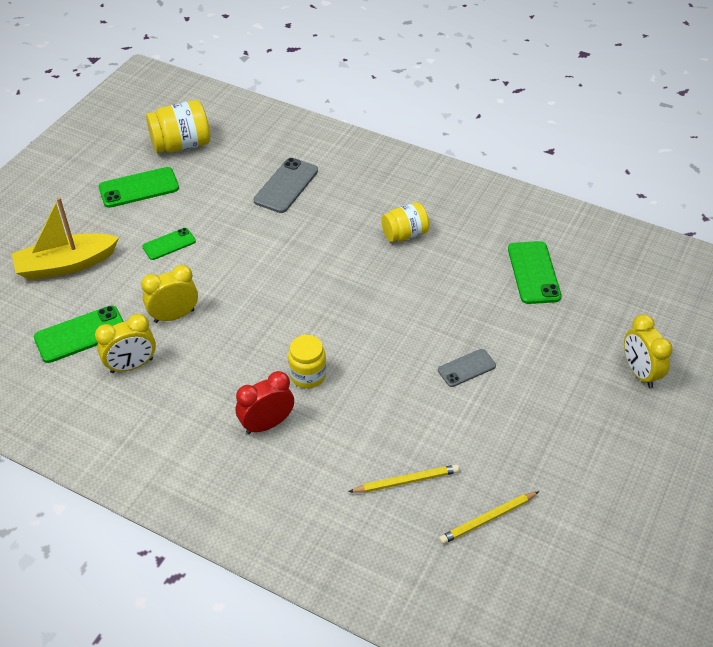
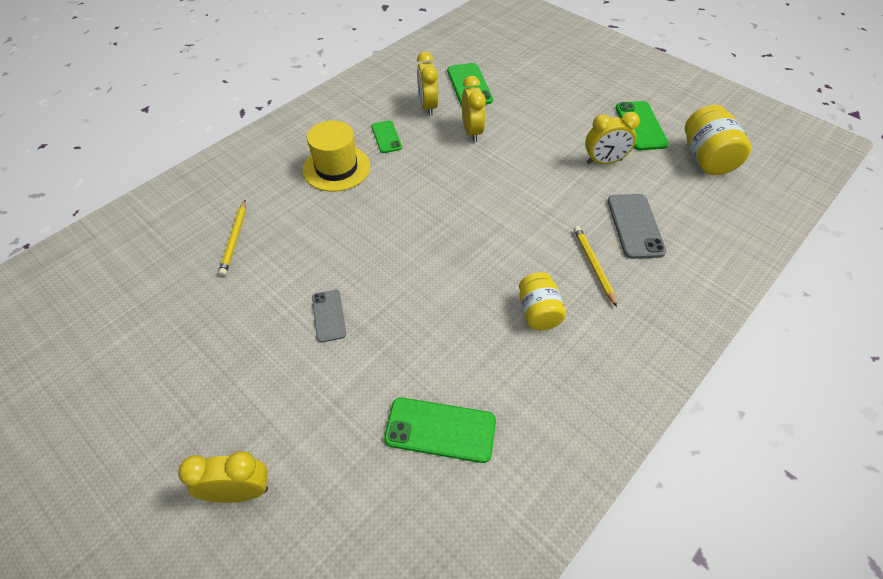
camera: 105 degrees right, 5 degrees up
(66, 265) = (547, 82): yellow boat -> none
(169, 244) = (560, 137): green phone -> green phone (386, 137)
(202, 210) = (604, 161): none -> yellow clock
(267, 424) = (336, 168): red clock -> yellow hat
(286, 186) = (635, 226): grey phone -> grey phone turned 45 degrees clockwise
(308, 375) = (374, 199): yellow jar -> none
(487, 519) = (165, 283): yellow pencil -> yellow pencil (593, 265)

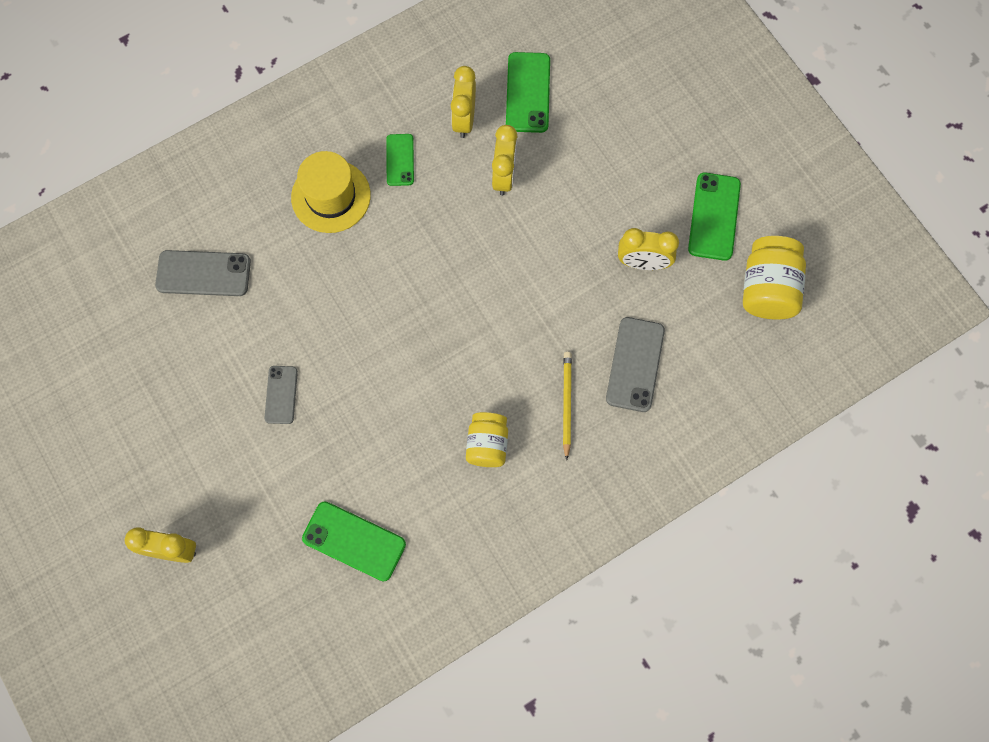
camera: 15 degrees right, 20 degrees up
(234, 239) = (203, 273): yellow pencil -> grey phone

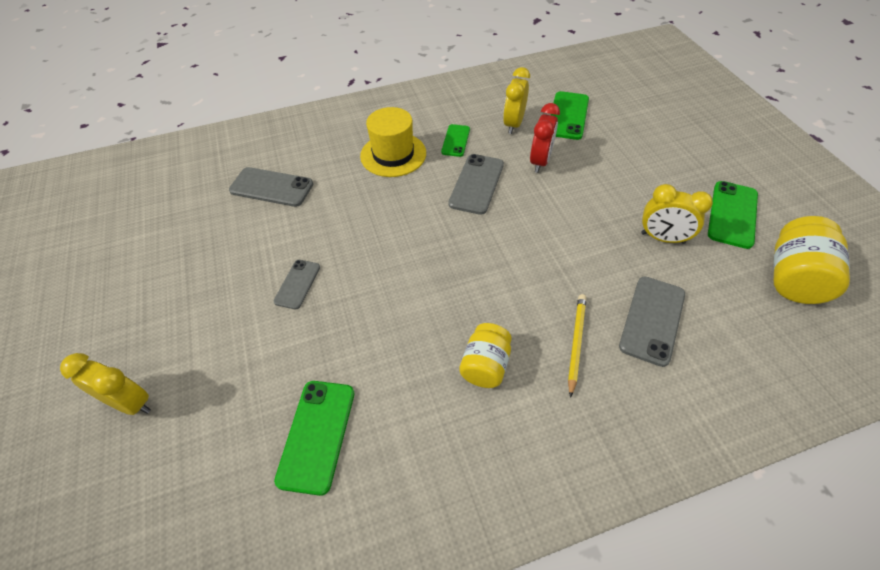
camera: 15 degrees right, 20 degrees down
(354, 541) = (317, 435): green phone -> green phone turned 60 degrees clockwise
(437, 224) = (476, 184): none -> grey phone
(504, 176) = (540, 161): yellow clock -> red clock

